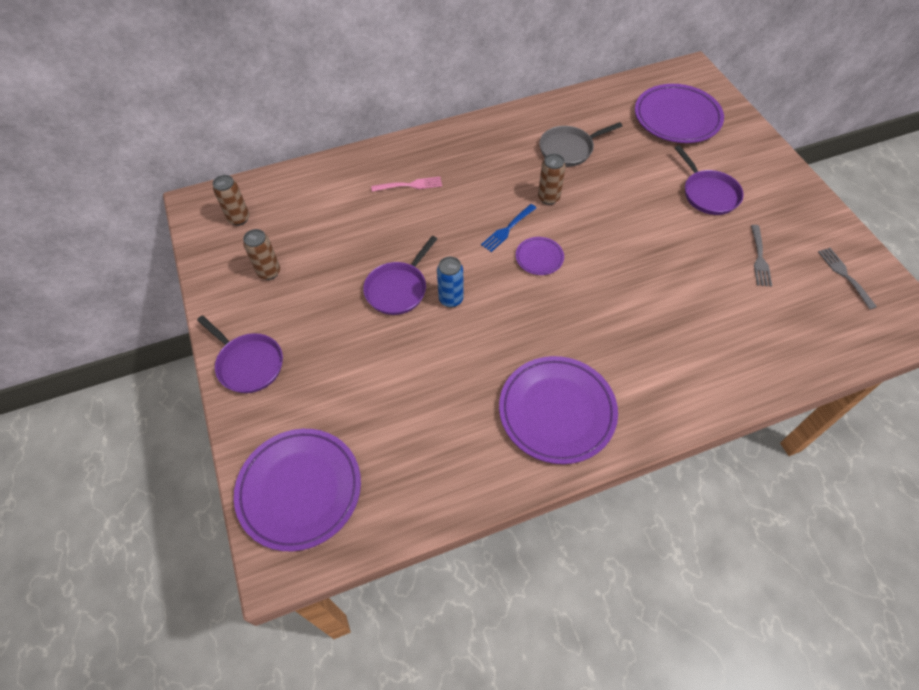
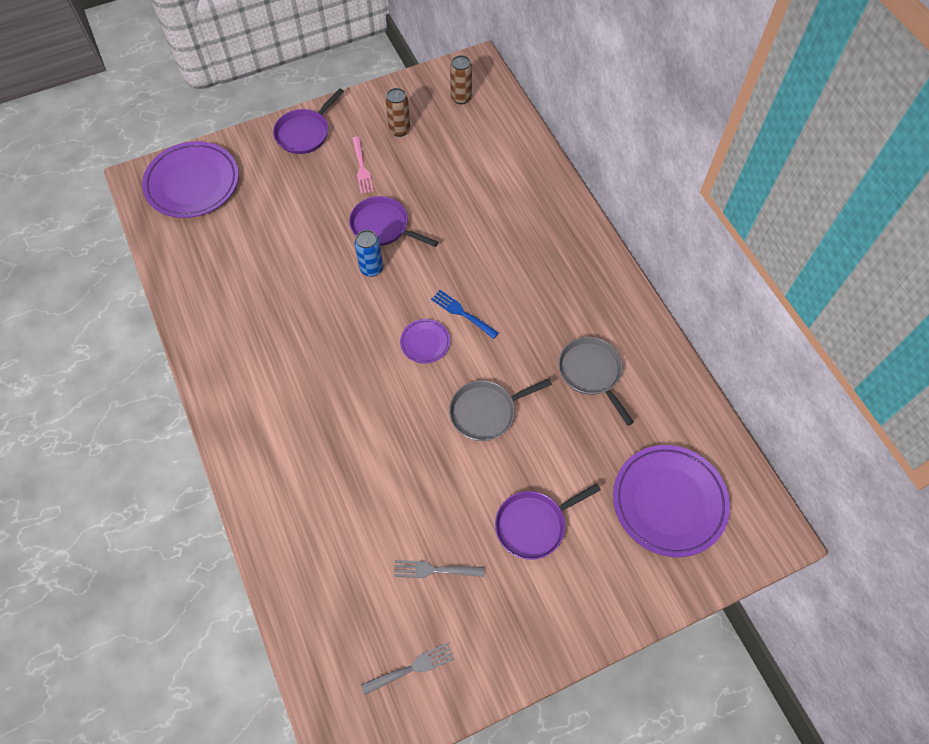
camera: 85 degrees right, 5 degrees up
(410, 185) = (517, 224): pink fork -> pink fork (362, 168)
(548, 198) = (510, 351): brown can -> none
(557, 411) = (248, 357): purple plate -> none
(609, 217) = (486, 412): none -> grey pan

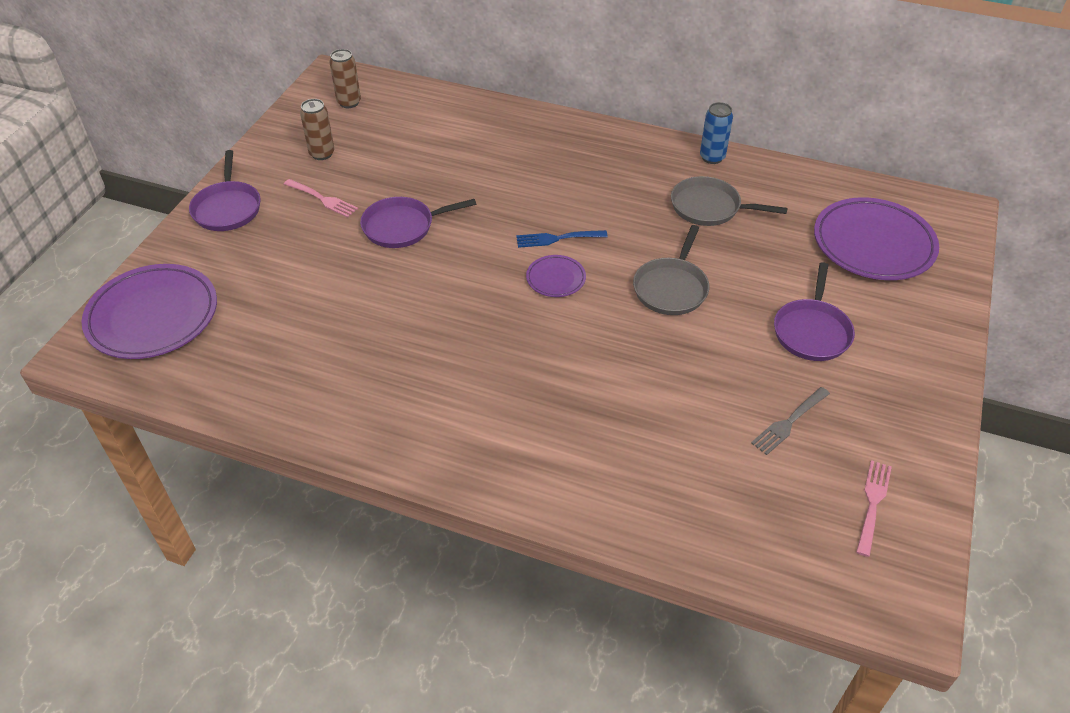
camera: 45 degrees left, 15 degrees down
(371, 269) = (434, 261): blue can -> blue can (712, 157)
(412, 668) = (872, 503): grey fork -> pink fork

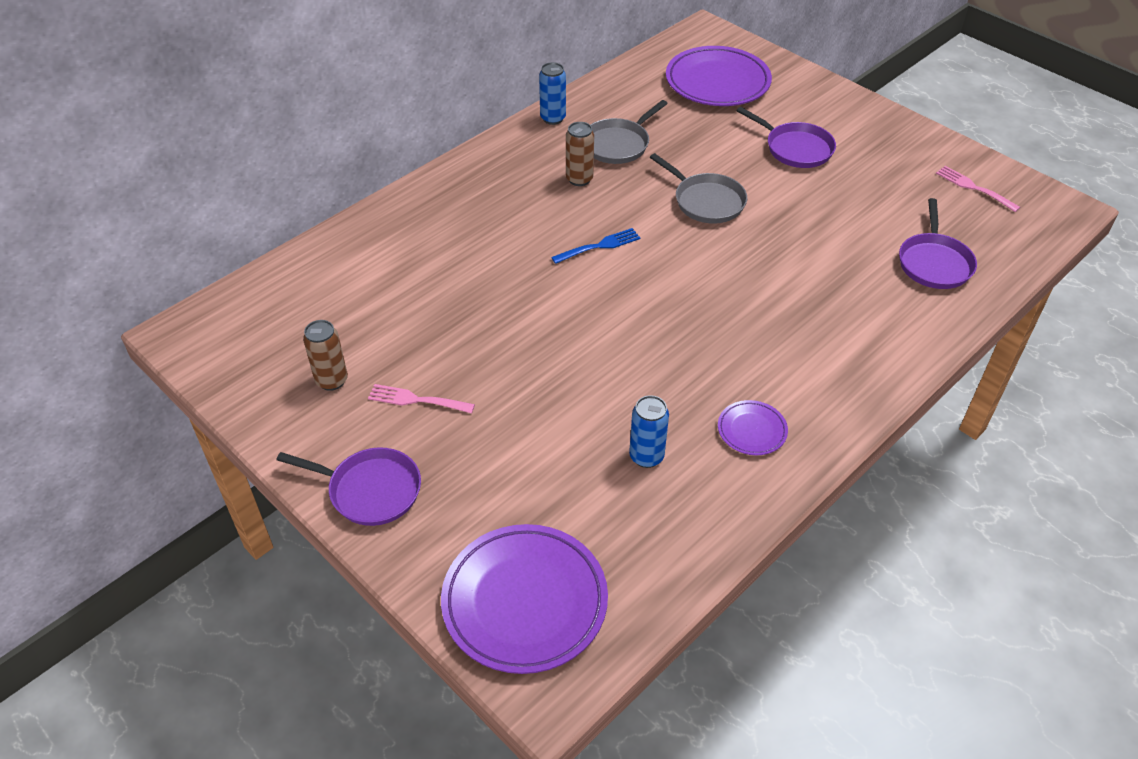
camera: 65 degrees left, 0 degrees up
(320, 340) = (646, 456): none -> blue can
(322, 199) = (416, 400): pink fork -> pink fork turned 135 degrees counterclockwise
(349, 102) = (251, 333): brown can -> brown can (579, 179)
(402, 227) = (509, 347): purple pan -> purple pan (934, 263)
(556, 279) = (654, 265): purple plate -> purple plate (752, 430)
(557, 238) = (599, 246): blue fork -> blue fork turned 135 degrees counterclockwise
(789, 422) = (884, 196): grey fork -> none

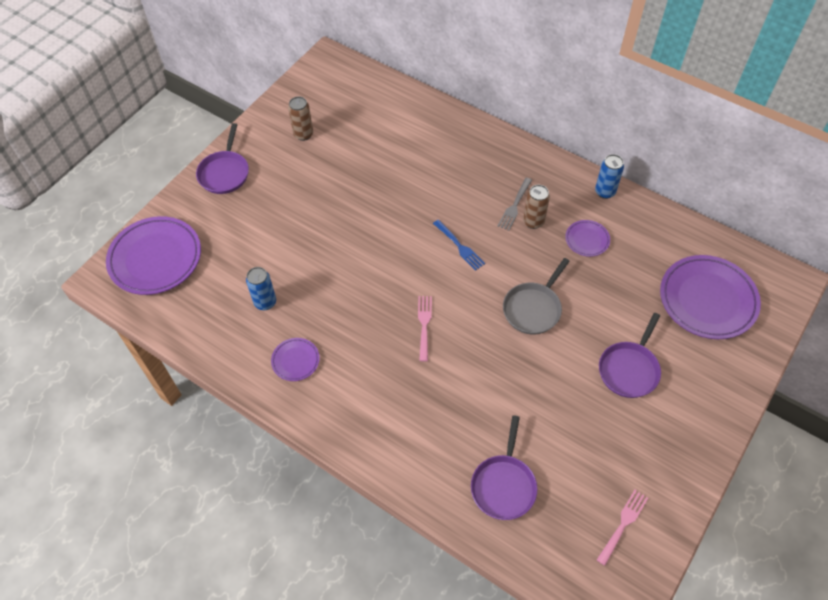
camera: 80 degrees right, 10 degrees up
(416, 400) = (294, 177): pink fork -> pink fork (424, 325)
(550, 190) = (514, 206): none -> grey fork
(618, 144) = (587, 240): grey pan -> purple plate
(934, 263) = (504, 485): purple pan -> purple pan turned 75 degrees counterclockwise

